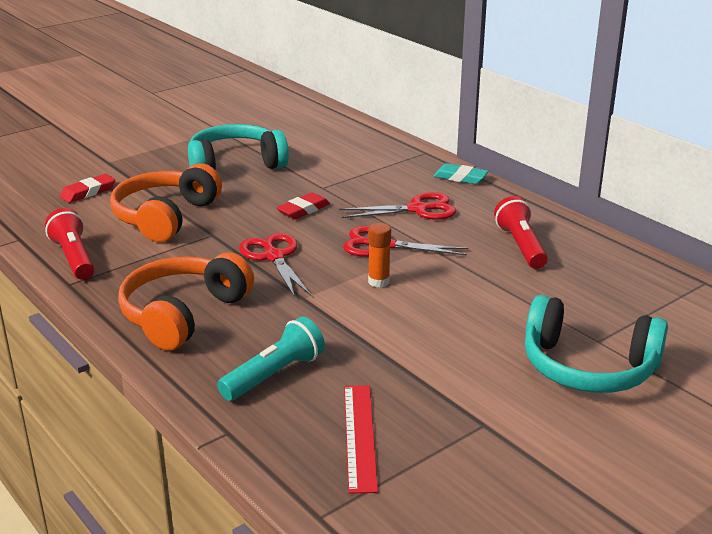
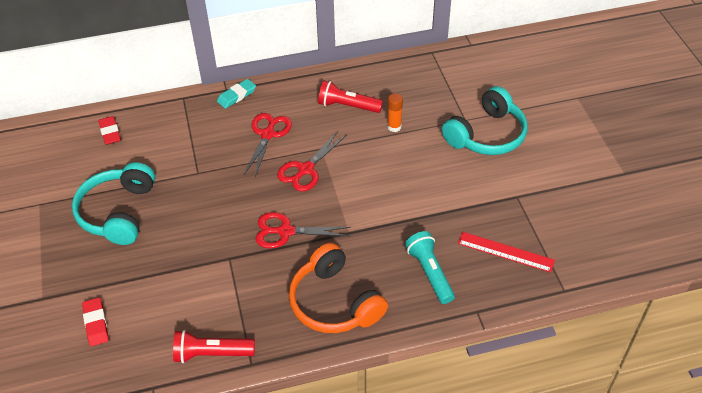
camera: 65 degrees left, 20 degrees up
(165, 217) = (181, 280): orange headphones -> none
(303, 210) = (226, 194): red eraser -> red eraser (110, 132)
(379, 282) = (351, 188): orange glue stick -> orange glue stick (394, 127)

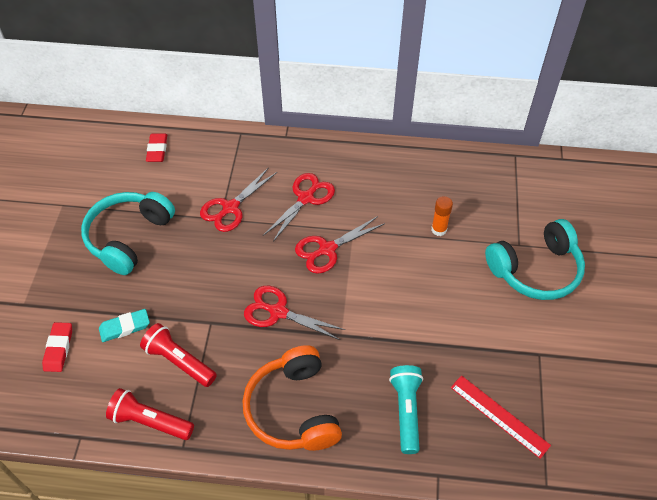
camera: 20 degrees right, 5 degrees up
(203, 161) = (230, 208): none -> red scissors
(236, 96) = (293, 146): turquoise eraser -> turquoise eraser (125, 327)
(348, 106) = (400, 191): red flashlight -> red flashlight (179, 361)

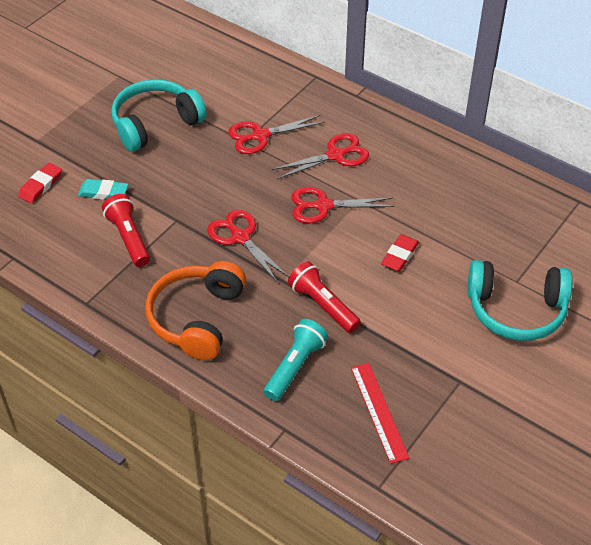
camera: 30 degrees right, 5 degrees down
(150, 421) = (74, 272): red flashlight -> red flashlight (323, 305)
(157, 150) = (230, 62): red eraser -> red eraser (400, 255)
(439, 229) = (444, 234): orange glue stick -> none

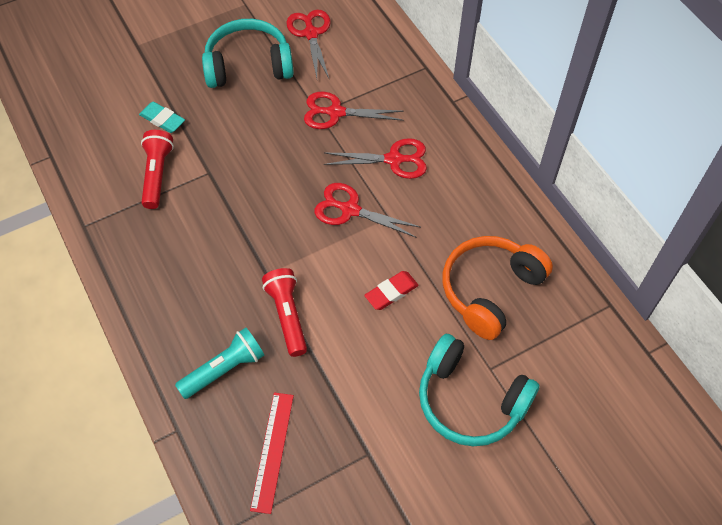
camera: 25 degrees right, 10 degrees up
(40, 185) = (114, 92): red eraser -> none
(197, 318) = (168, 281): orange headphones -> orange headphones (490, 290)
(240, 237) = (255, 213): red scissors -> red scissors (311, 34)

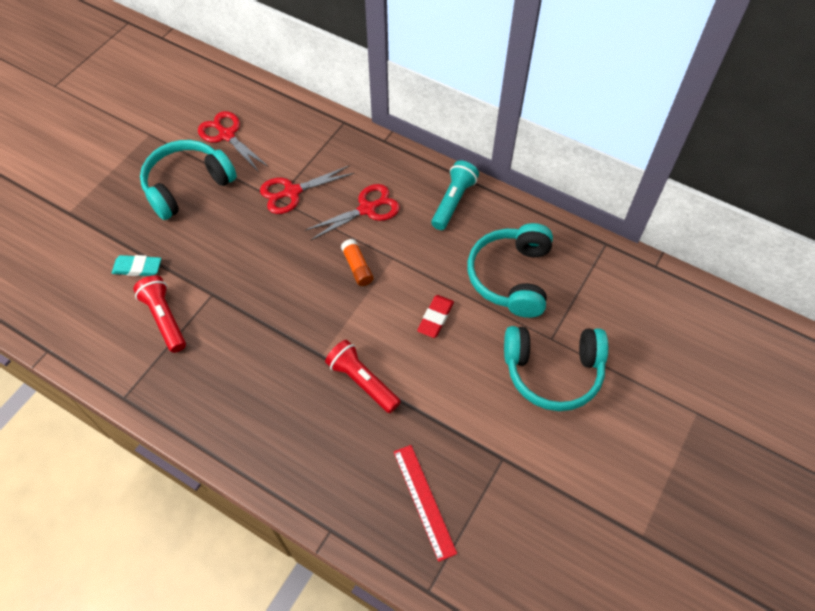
camera: 30 degrees left, 0 degrees up
(224, 369) = (337, 455): turquoise flashlight -> turquoise flashlight (453, 201)
(350, 210) = (357, 267): red scissors -> orange glue stick
(490, 290) = (511, 277): orange headphones -> turquoise headphones

